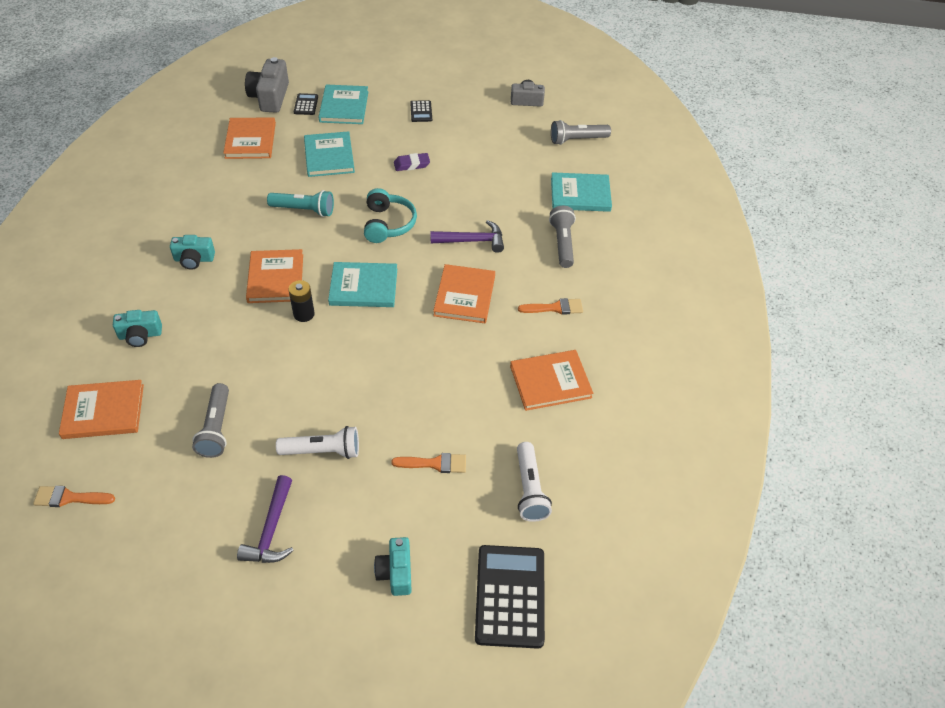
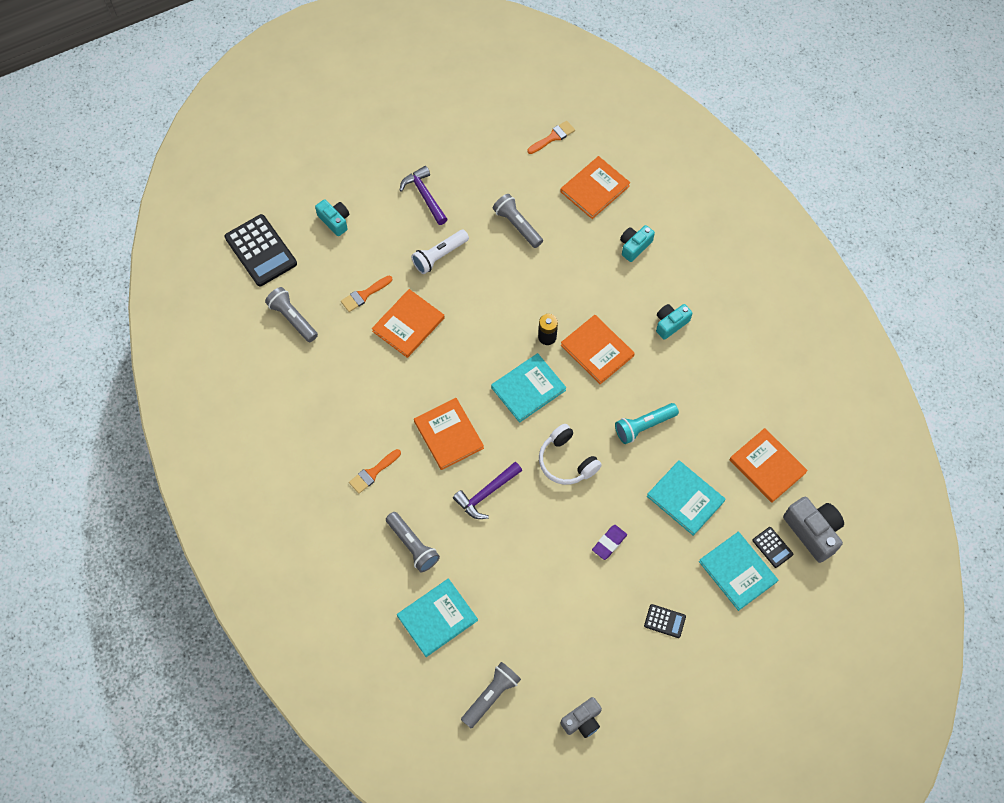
camera: 145 degrees right, 15 degrees up
(388, 224) = (566, 461): turquoise headphones -> white headphones
(421, 111) = (664, 621): black calculator -> black calculator turned 150 degrees clockwise
(529, 489) = (293, 318): white flashlight -> grey flashlight
(550, 382) = (332, 405): orange book -> orange book (408, 325)

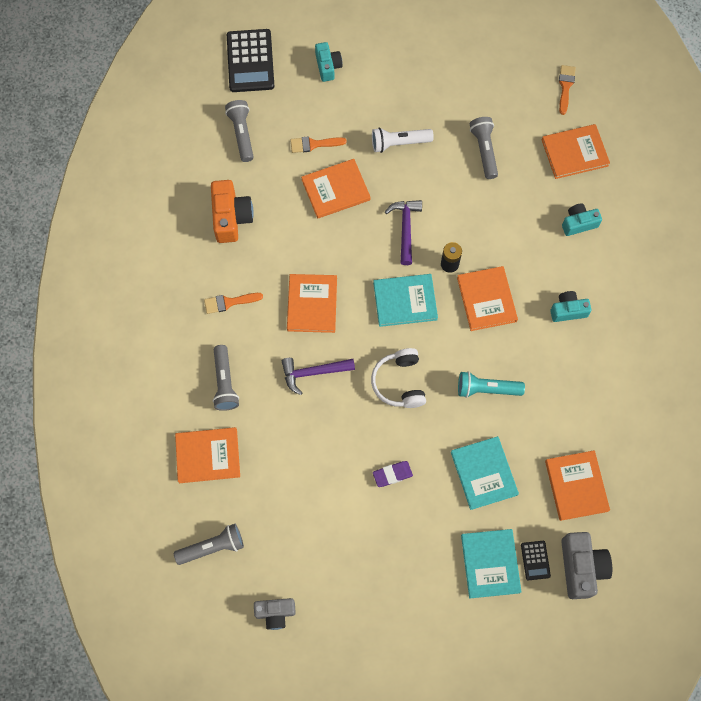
camera: 30 degrees right, 5 degrees up
(328, 397) = (231, 217): none -> orange camera
(424, 195) = (418, 82): purple hammer -> purple hammer (405, 228)
(437, 618) = (208, 455): turquoise book -> orange book
(553, 137) = (565, 86): orange brush -> orange brush turned 75 degrees counterclockwise
(664, 621) = (398, 570): black calculator -> none

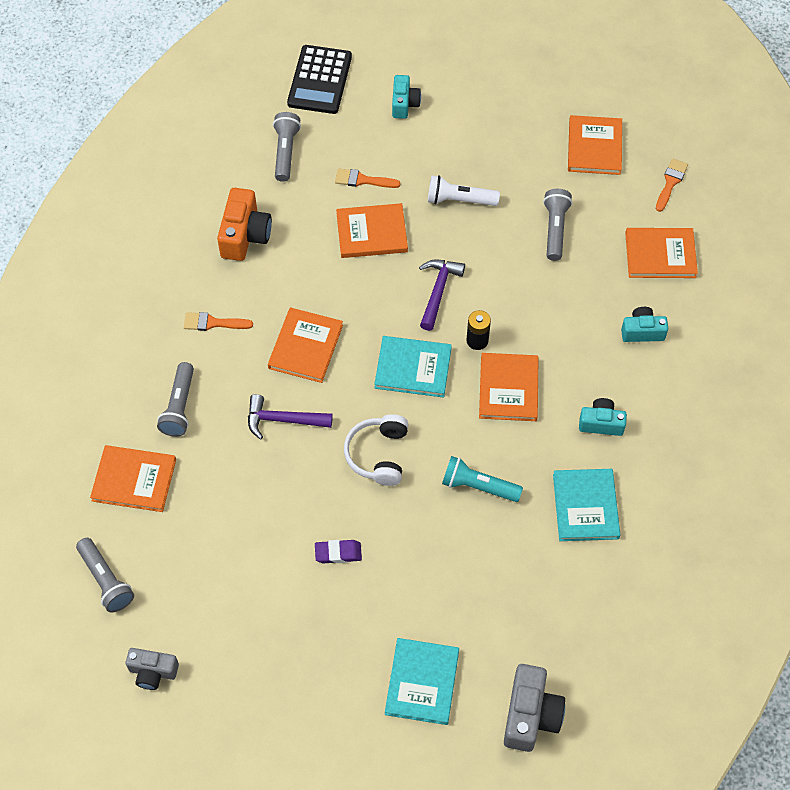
camera: 15 degrees right, 10 degrees down
(212, 547) = (106, 580): grey flashlight -> grey flashlight turned 60 degrees clockwise
(484, 473) = (446, 579): turquoise book -> turquoise book (585, 506)
(535, 560) = (477, 692): black calculator -> none
(576, 486) = (552, 620): orange book -> orange book (594, 147)

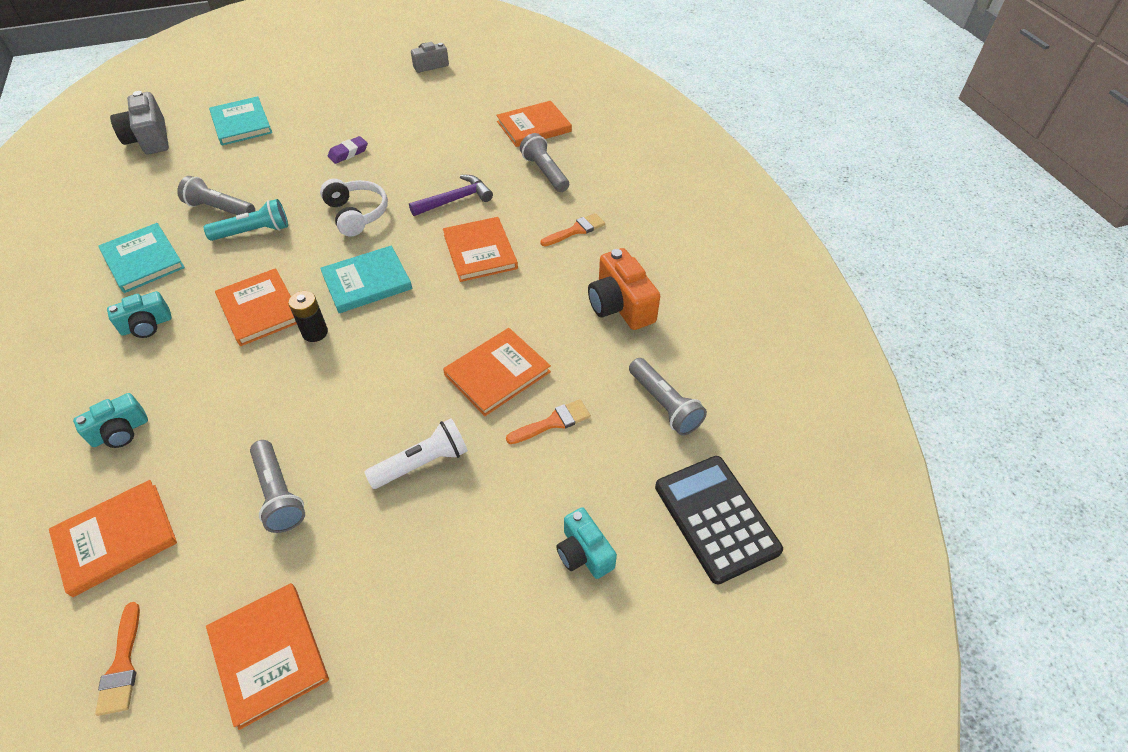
camera: 145 degrees right, 10 degrees down
(106, 580) = (500, 83): grey flashlight -> grey flashlight (220, 209)
(438, 291) = (385, 355): purple hammer -> none

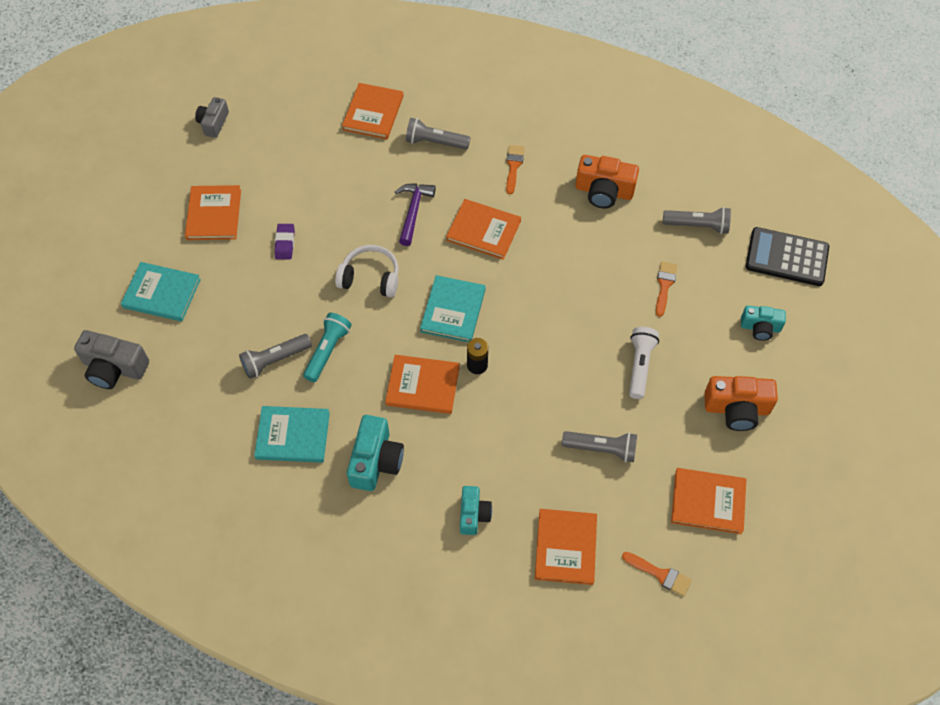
camera: 50 degrees left, 10 degrees up
(147, 325) = (376, 461): turquoise camera -> turquoise camera, size x1.56
(438, 601) = (736, 409): none -> orange camera
(497, 373) = (603, 288): orange book -> orange book (214, 214)

